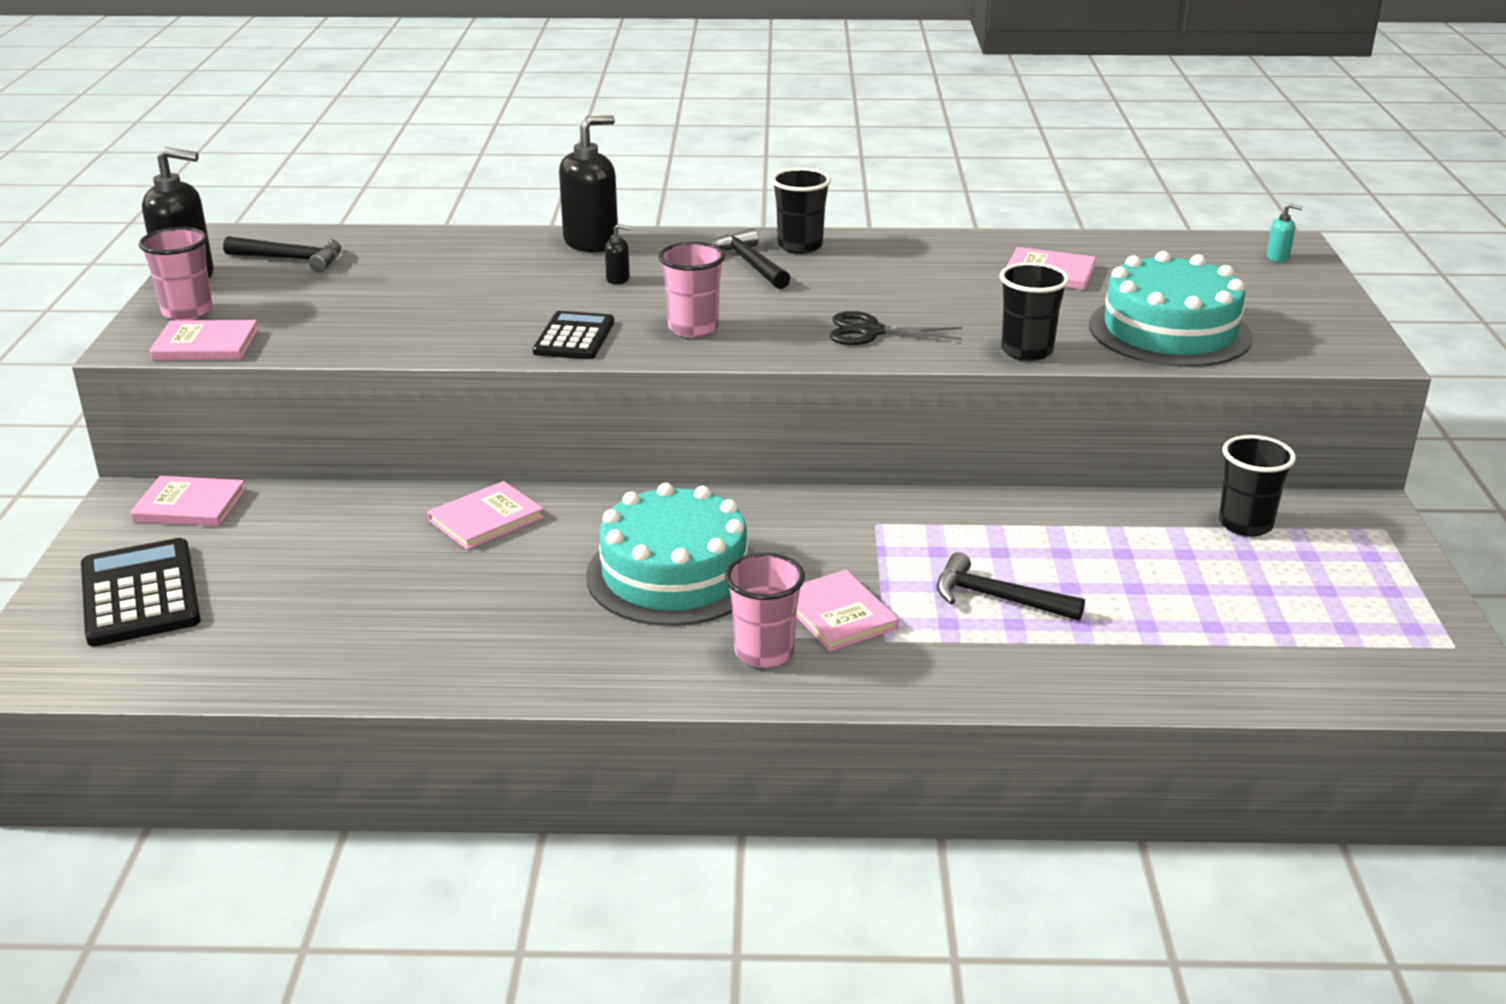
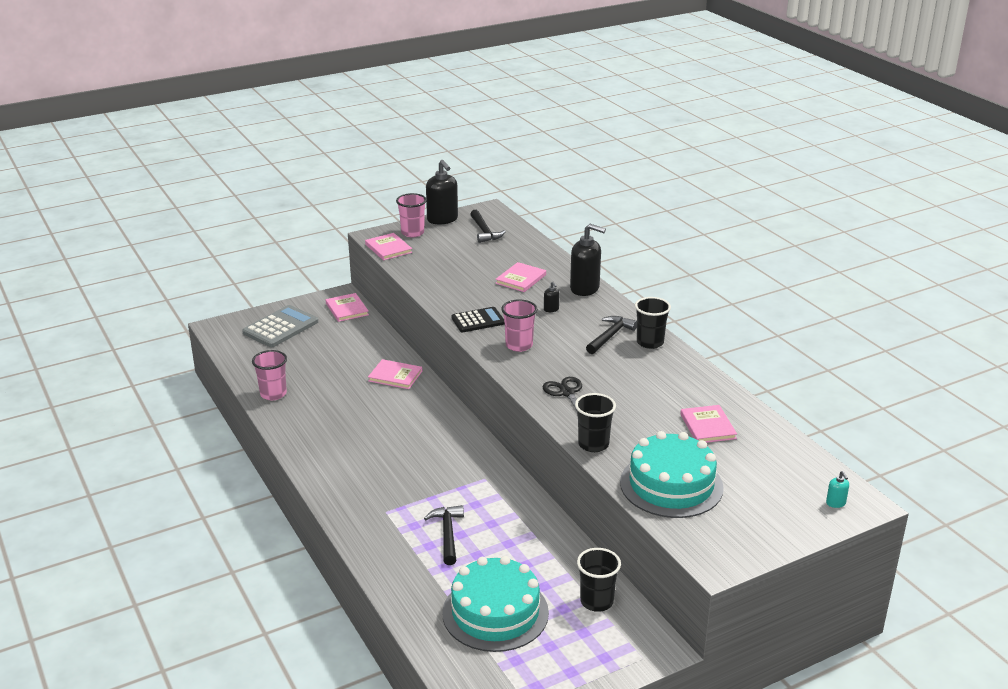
camera: 60 degrees right, 0 degrees up
(140, 594) = (280, 327): black calculator -> grey calculator
(674, 574) = (392, 438): turquoise cake -> turquoise cake (495, 612)
(764, 652) = (351, 481): pink cup -> pink cup (273, 394)
(838, 614) = (396, 492): pink book -> pink book (521, 279)

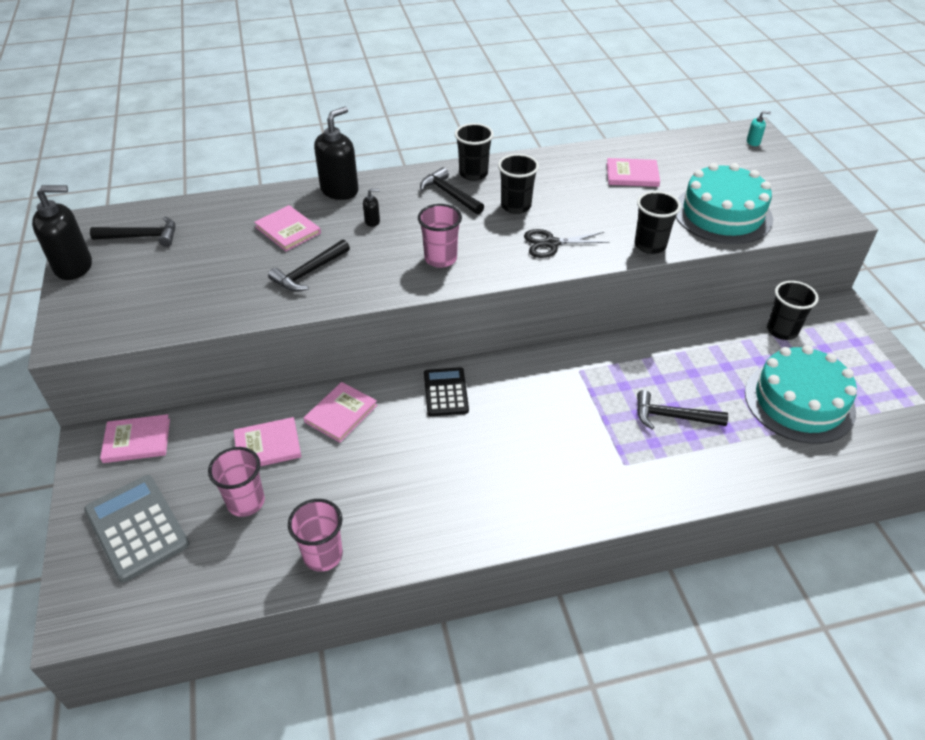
camera: 75 degrees left, 15 degrees up
(388, 248) = (118, 330): pink book -> pink book (267, 445)
(412, 233) = (90, 300): pink cup -> pink cup (246, 502)
(475, 297) = (309, 272): none -> black hammer
(478, 320) = (368, 280): black calculator -> black calculator (445, 392)
(613, 369) = (516, 206): none -> black cup

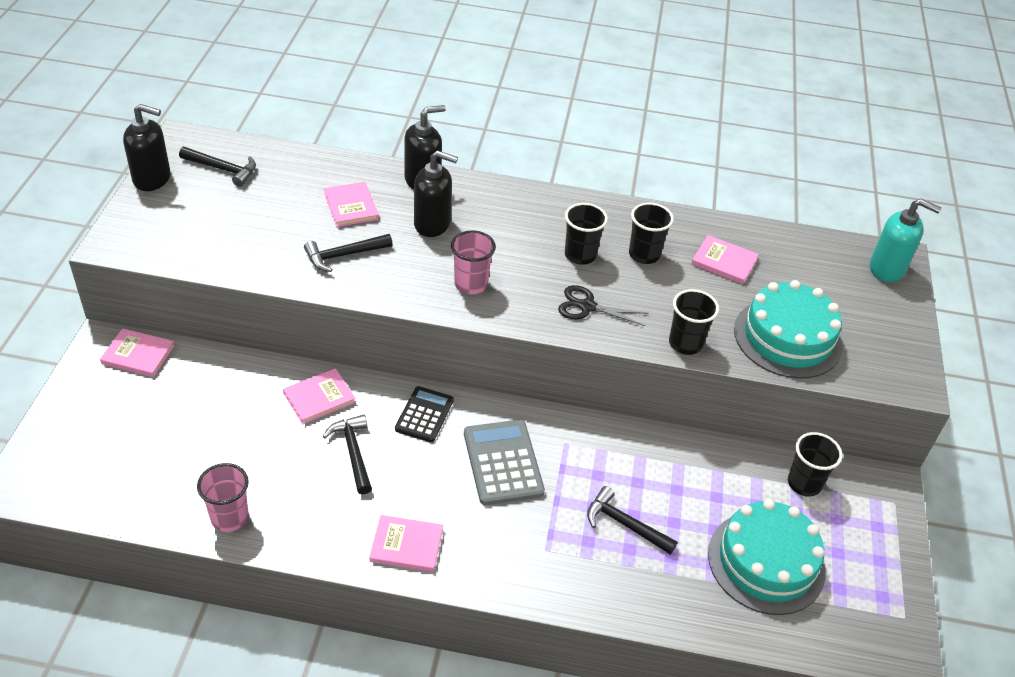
camera: 20 degrees right, 0 degrees up
(137, 528) = (98, 431): grey calculator -> grey calculator (503, 462)
(246, 502) = (194, 445): pink cup -> none
(267, 445) = (240, 402): pink book -> pink book (406, 545)
(372, 221) = (432, 224): black soap dispenser -> black soap dispenser, size x2.30
(449, 194) = (524, 221): black hammer -> black hammer (353, 452)
(473, 174) = (562, 206): black cup -> black cup (644, 254)
(753, 142) = (887, 269): turquoise soap dispenser -> turquoise soap dispenser, size x2.30

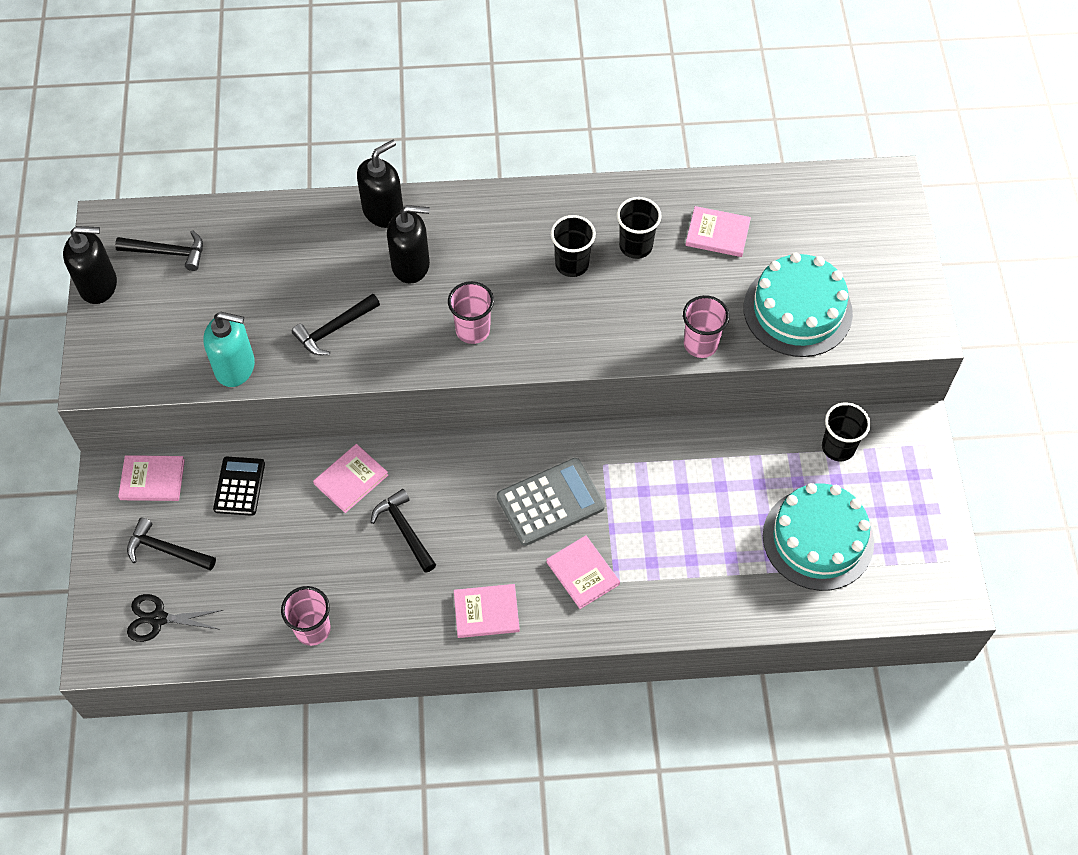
camera: 10 degrees left, 15 degrees up
(351, 206) = (320, 265): pink book -> pink book (582, 573)
(424, 415) = (459, 470): black calculator -> black calculator (239, 486)
(503, 462) = (550, 502): grey calculator -> grey calculator turned 90 degrees clockwise
(587, 306) = (595, 326): black scissors -> black scissors (158, 619)
(625, 524) = (681, 536): black hammer -> black hammer (166, 550)
(685, 343) = (700, 344): black cup -> pink cup
(887, 269) = (881, 199): turquoise soap dispenser -> turquoise soap dispenser (235, 367)

